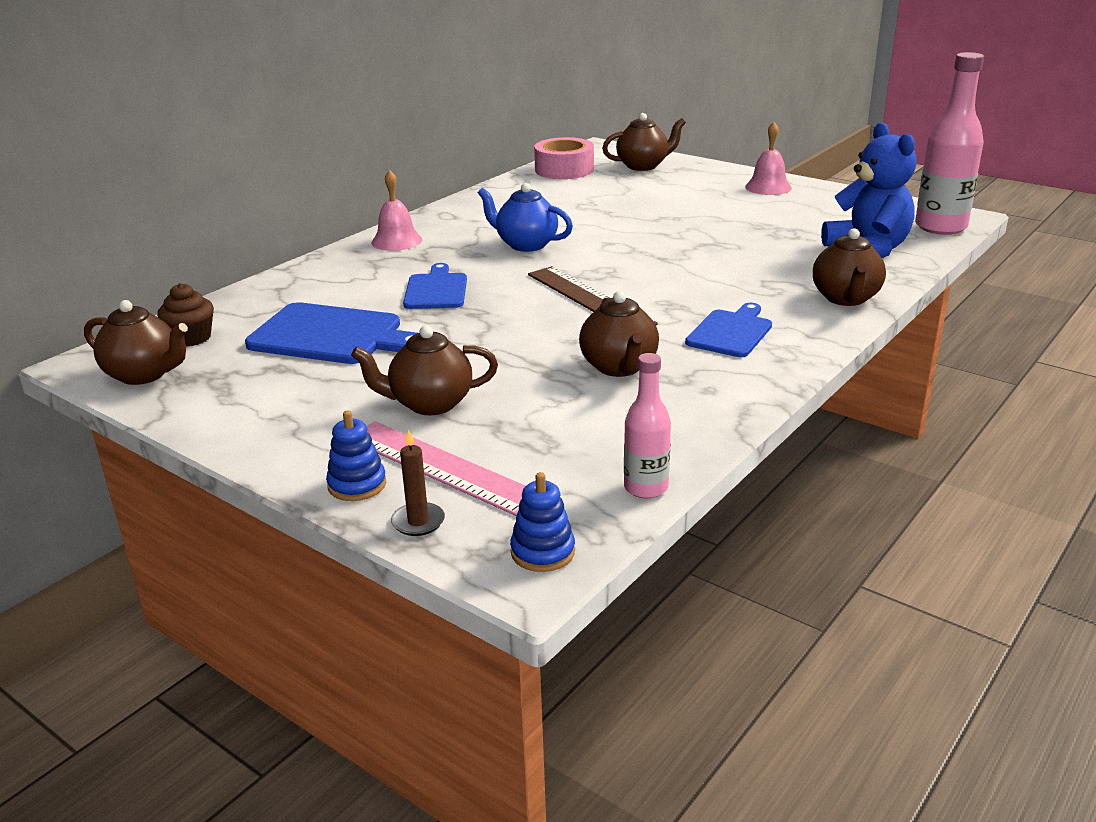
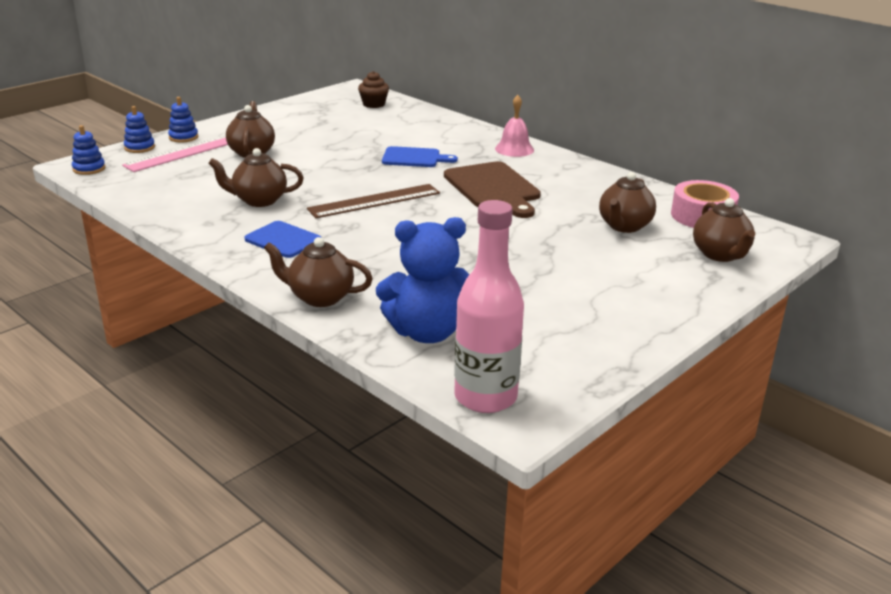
camera: 95 degrees right, 0 degrees up
(144, 374) = (333, 98): brown teapot -> brown teapot (624, 226)
(331, 336) = (357, 132): blue cutting board -> none
(418, 522) = (139, 147): brown candle -> blue stacking toy
(526, 245) = (493, 188): blue teapot -> brown cutting board
(646, 488) = (117, 194): pink bottle -> none
(768, 187) = (643, 314): pink bell -> none

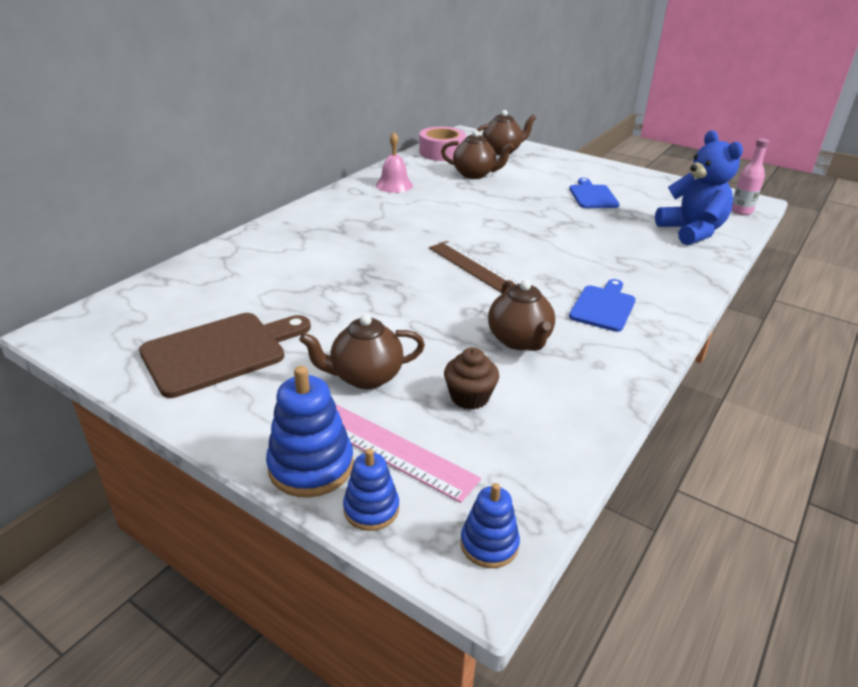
camera: 100 degrees left, 5 degrees up
(183, 137) = (311, 466): blue stacking toy -> blue stacking toy, size x1.63
(320, 297) = (686, 275): brown teapot -> none
(373, 104) = (152, 306): brown cupcake -> brown cupcake (469, 397)
(414, 158) = (356, 261): blue cutting board -> blue cutting board (592, 196)
(485, 397) = (741, 211): pink bottle -> pink bottle, size x0.56
(493, 188) = (423, 220): brown cutting board -> brown cutting board (220, 352)
(514, 149) = (317, 214): pink bell -> pink bell (394, 185)

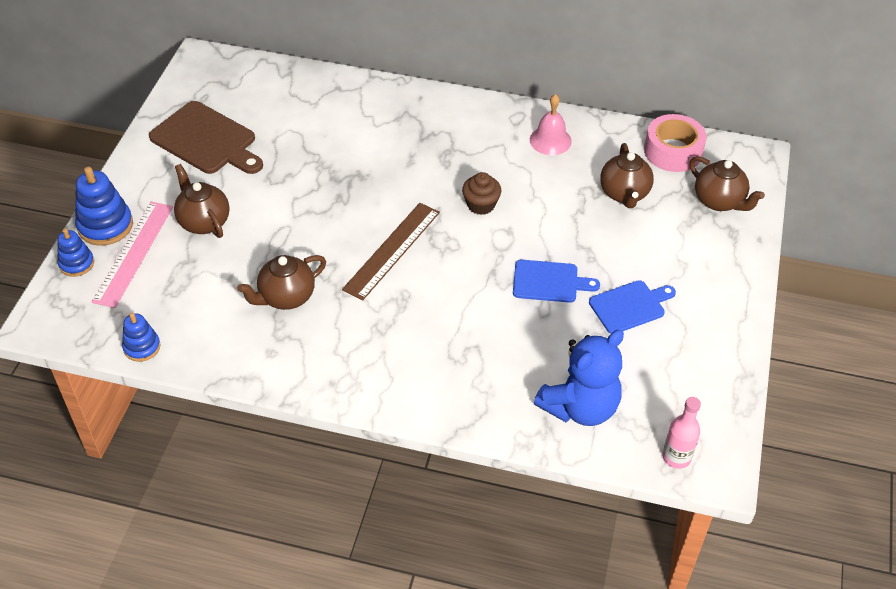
camera: 70 degrees right, 15 degrees up
(469, 397) = (199, 283): brown cupcake -> brown cupcake (481, 205)
(489, 544) = (61, 323): blue stacking toy -> blue stacking toy (142, 347)
(603, 307) = (367, 345): blue cutting board -> blue cutting board (549, 282)

